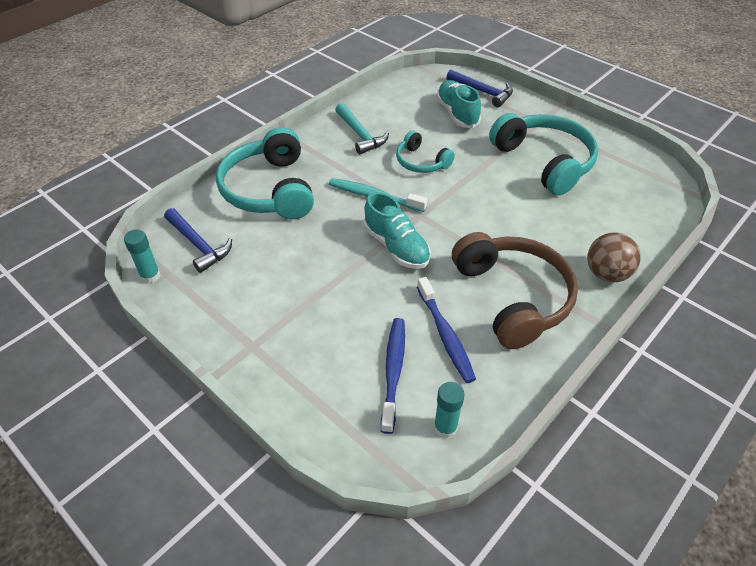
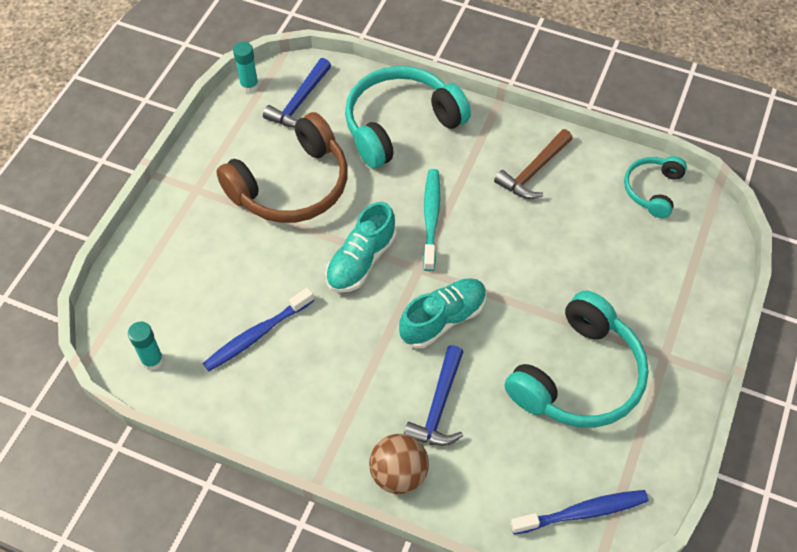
camera: 70 degrees right, 10 degrees up
(360, 135) = (533, 172): turquoise hammer -> brown hammer
(393, 372) = (200, 304): blue toothbrush -> blue toothbrush (581, 512)
(421, 162) = (512, 245): turquoise headphones -> turquoise headphones (652, 190)
(457, 113) = (631, 258): turquoise shoe -> turquoise shoe (443, 319)
(483, 92) = (698, 275): blue hammer -> blue hammer (438, 407)
(513, 297) = (328, 385): brown headphones -> brown headphones (292, 186)

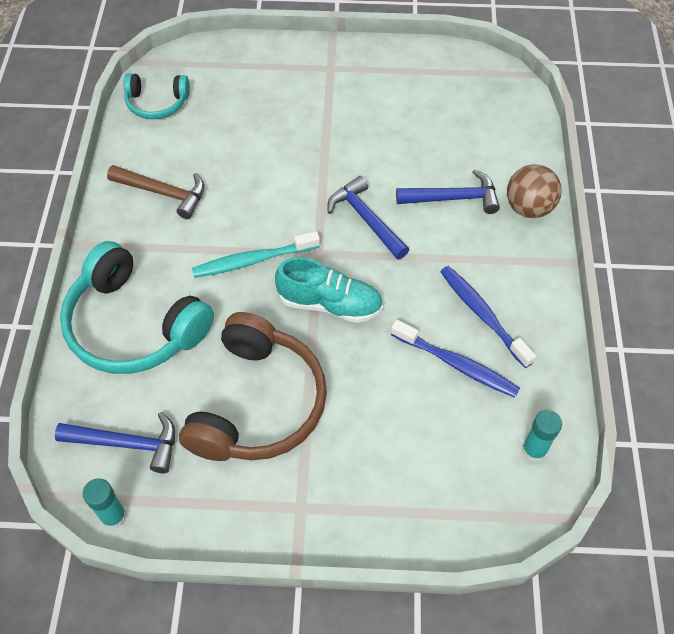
camera: 110 degrees left, 0 degrees up
(292, 186) = (258, 403): brown headphones -> brown headphones turned 75 degrees clockwise
(443, 319) = (366, 219): turquoise shoe -> blue hammer
(579, 376) = (376, 114): turquoise headphones -> none
(581, 512) = (491, 90): blue toothbrush -> blue toothbrush (483, 315)

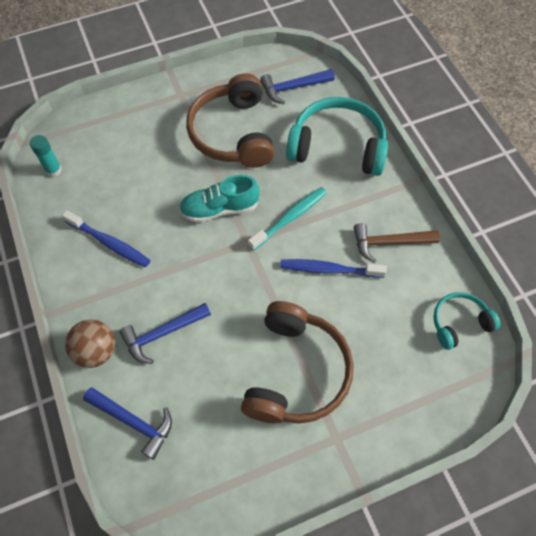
camera: 155 degrees right, 5 degrees up
(113, 516) = (276, 57): turquoise glue stick -> none
(336, 121) = (296, 372): none -> brown headphones
(366, 219) = (225, 285): blue hammer -> blue hammer (134, 422)
(456, 364) = (118, 202): blue toothbrush -> blue toothbrush (329, 269)

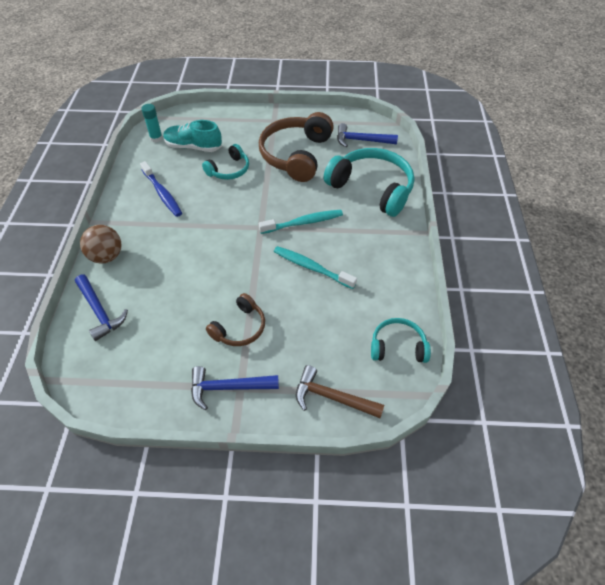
camera: 25 degrees right, 10 degrees down
(162, 334) = (158, 263): blue hammer -> blue hammer (228, 387)
(168, 181) = (229, 170): none -> turquoise headphones
(220, 209) = (254, 199): turquoise shoe -> turquoise shoe (193, 147)
(296, 372) = (240, 328): brown headphones -> brown headphones, size x0.54
(329, 269) = (312, 268): blue toothbrush -> turquoise toothbrush
(389, 243) = (372, 267): brown hammer -> brown hammer (332, 397)

